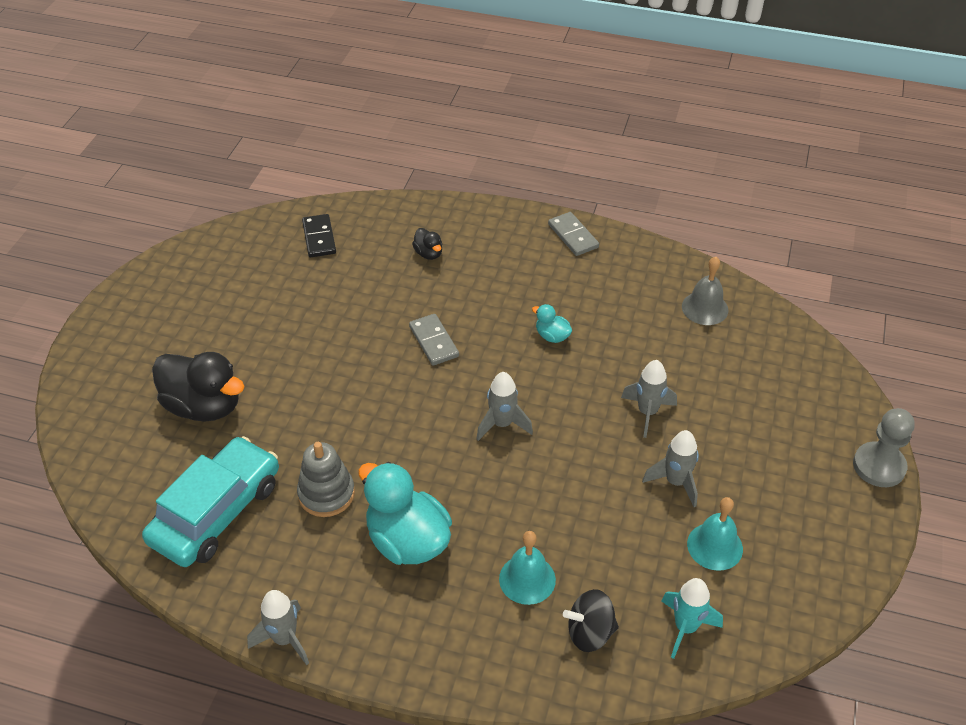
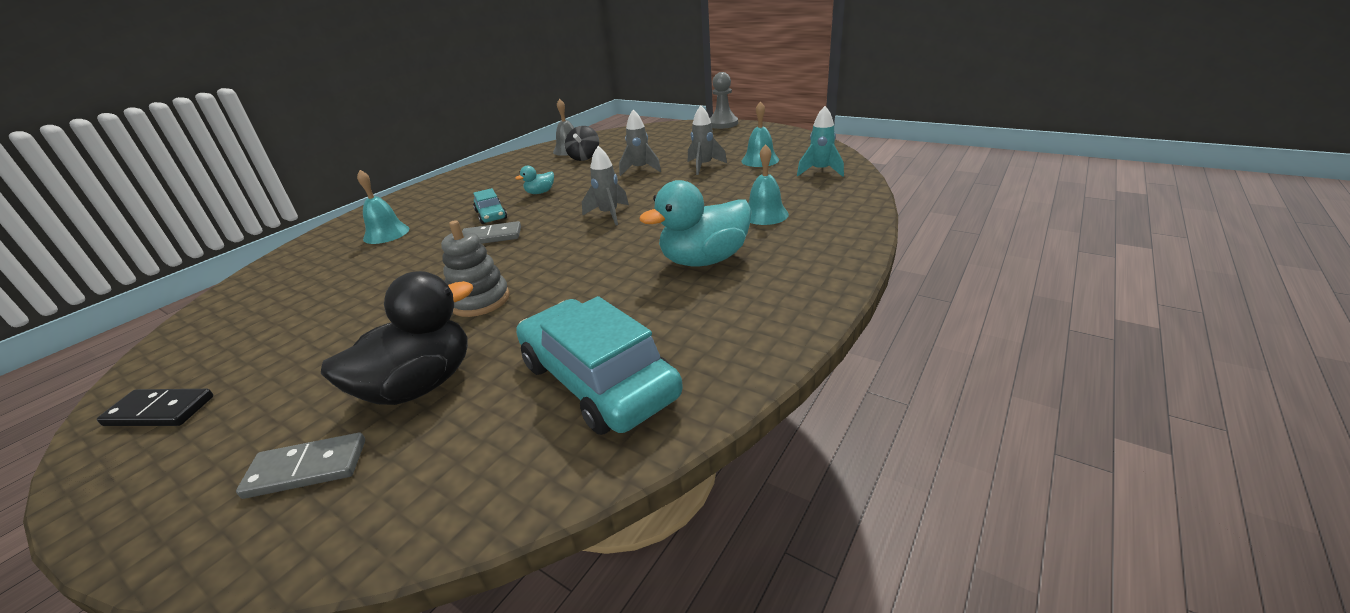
camera: 70 degrees left, 15 degrees down
(285, 639) = (797, 334): grey rocket -> none
(319, 238) = (274, 289): black domino -> black domino (159, 411)
(326, 494) = (623, 300): grey stacking toy -> grey stacking toy (480, 300)
(428, 253) = (386, 233): black duck -> turquoise bell
(484, 318) = (491, 215): none -> turquoise car
(573, 236) = (452, 180): grey domino -> grey domino (307, 469)
(590, 632) = (818, 197): black spinning top -> black spinning top (584, 157)

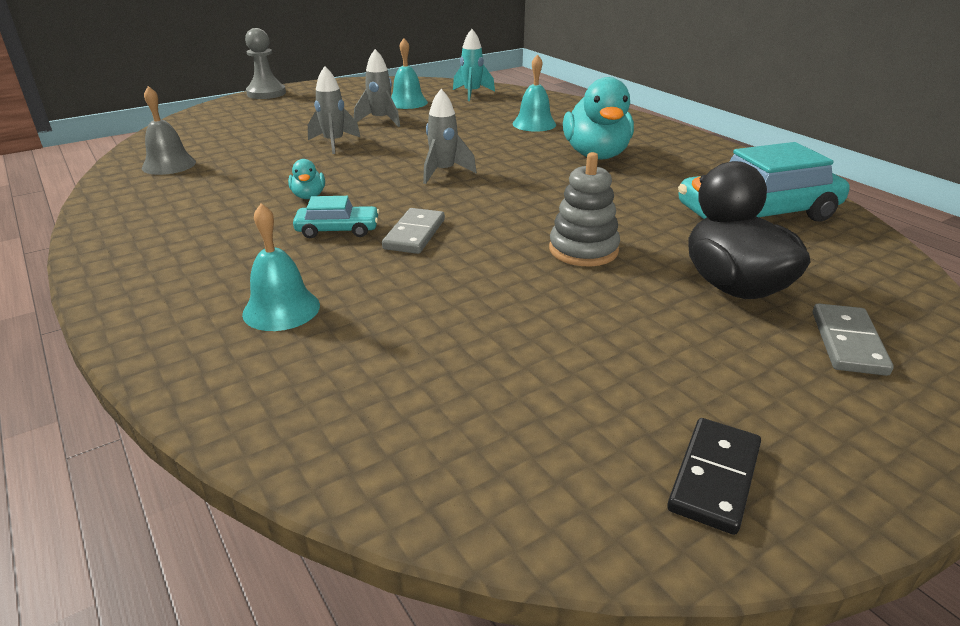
camera: 70 degrees left, 0 degrees up
(584, 157) = (224, 161): black spinning top -> none

